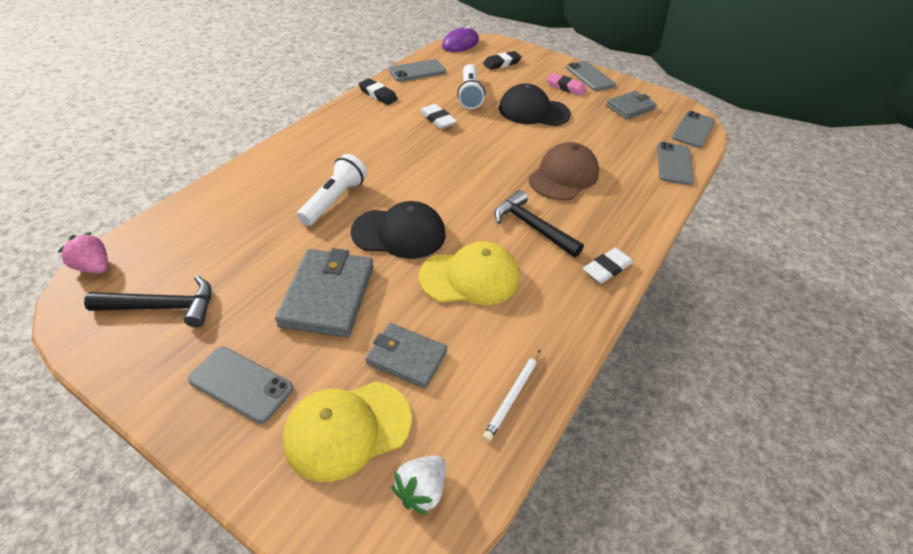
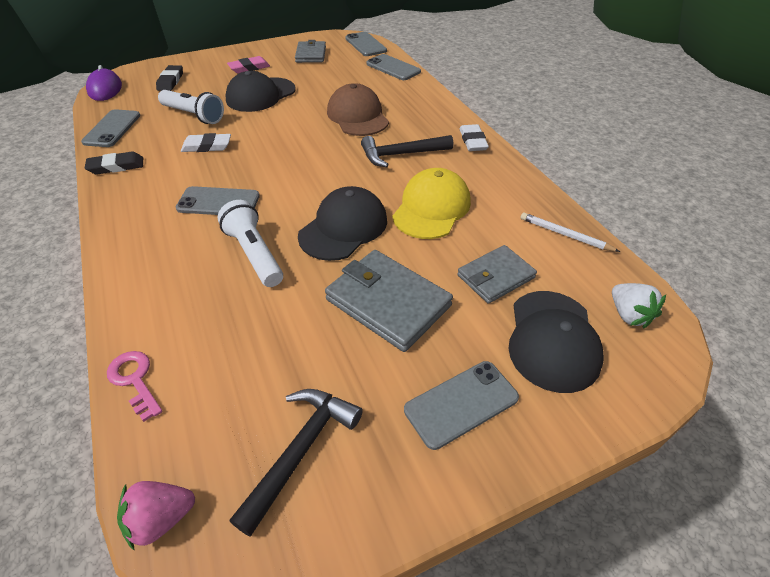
camera: 55 degrees left, 0 degrees up
(190, 204) = (135, 380): none -> pink key
(347, 429) = (552, 340): yellow cap -> black cap
(512, 396) = (565, 234): white pencil -> white pencil turned 150 degrees clockwise
(590, 76) = (250, 52): grey phone -> grey phone (218, 202)

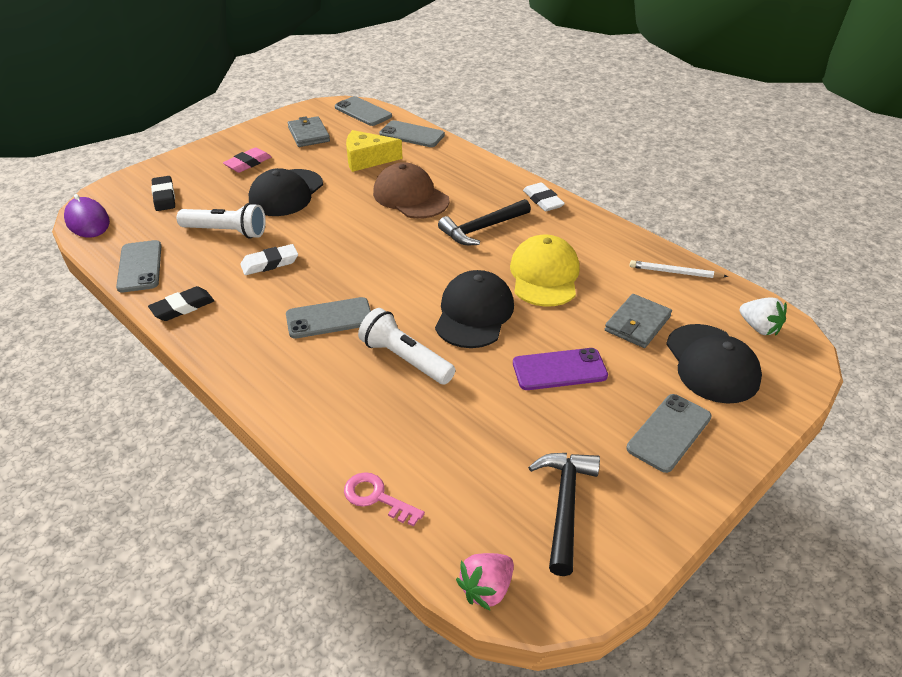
camera: 20 degrees left, 5 degrees down
(343, 81) = (367, 159): none -> yellow cheese
(388, 302) = (559, 370): grey wallet -> purple phone

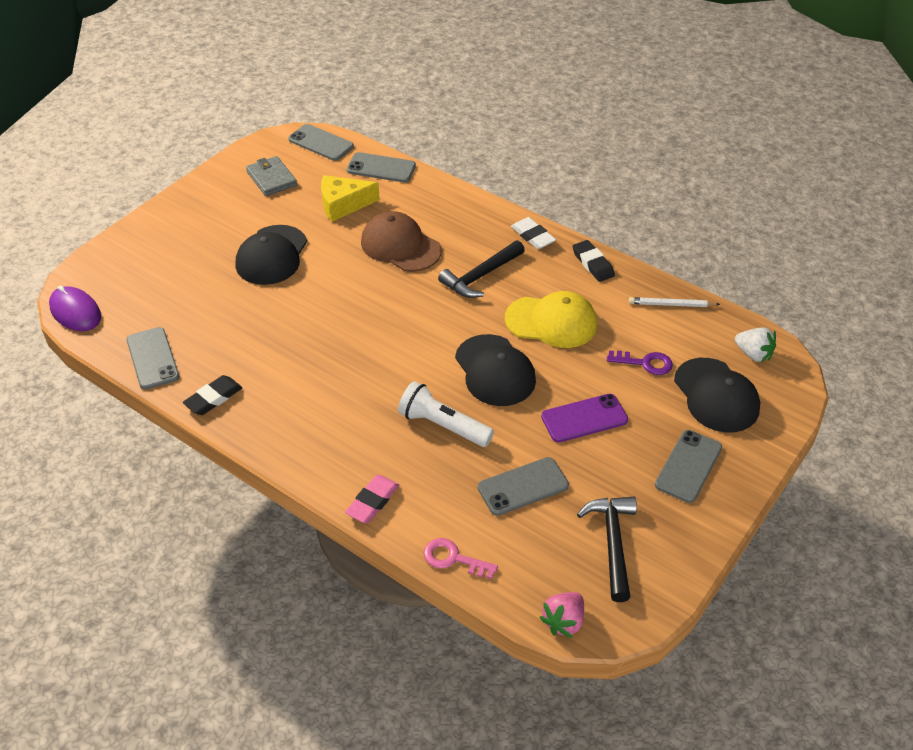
camera: 10 degrees left, 5 degrees up
(164, 196) = (145, 273): black eraser -> black eraser (592, 264)
(226, 232) = (226, 308): white flashlight -> none
(248, 163) = (219, 222): pink eraser -> pink eraser (372, 502)
(270, 263) = (282, 339): white eraser -> none
(329, 318) = (360, 392): grey phone -> grey phone (523, 486)
(474, 313) = (495, 371): black cap -> black cap turned 150 degrees clockwise
(544, 275) = (551, 322): yellow cap -> yellow cap turned 105 degrees clockwise
(637, 323) = (645, 363): grey wallet -> purple key

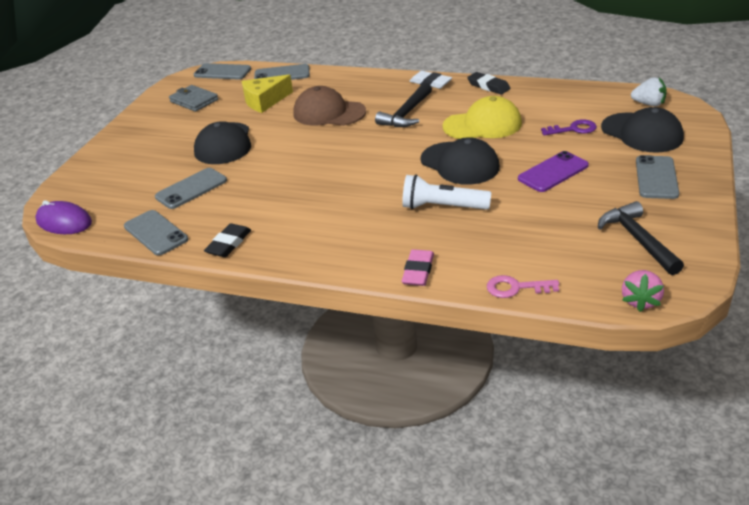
camera: 15 degrees left, 10 degrees down
(523, 486) = (537, 226): grey phone -> grey phone (191, 189)
(671, 304) = (565, 93): white pencil -> none

